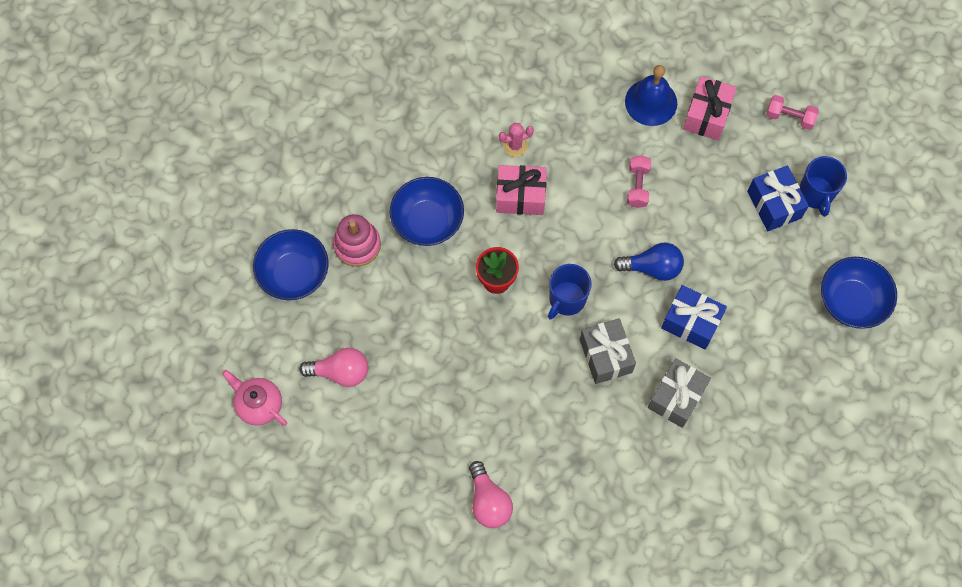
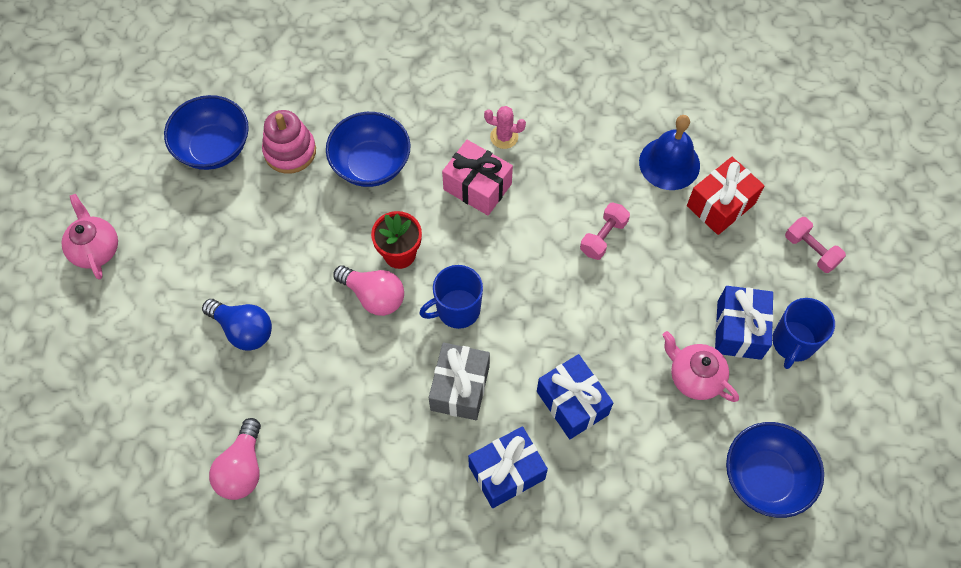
camera: 30 degrees right, 5 degrees down
(340, 372) = (191, 260): pink light bulb -> pink light bulb (374, 296)
(652, 267) = (567, 325): blue light bulb -> blue light bulb (243, 330)
(676, 397) = (506, 472): grey gift -> blue gift
(707, 115) = (721, 205): pink gift -> red gift
(763, 256) = (694, 377): none -> pink teapot

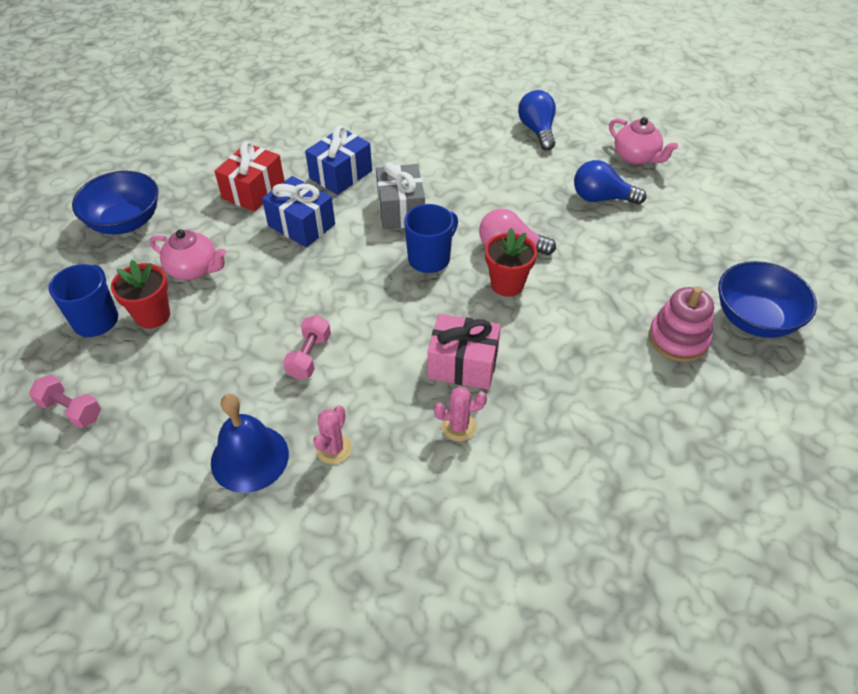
camera: 160 degrees right, 15 degrees down
(96, 249) = (772, 214): pink teapot -> pink teapot (636, 157)
(242, 468) = (537, 130): pink light bulb -> blue light bulb
(371, 164) = (587, 352): blue bowl -> none
(604, 150) = (334, 449): none -> pink cactus
(721, 205) = (180, 428): red gift -> red gift (253, 191)
(739, 330) = (153, 315): blue gift -> red flower pot

